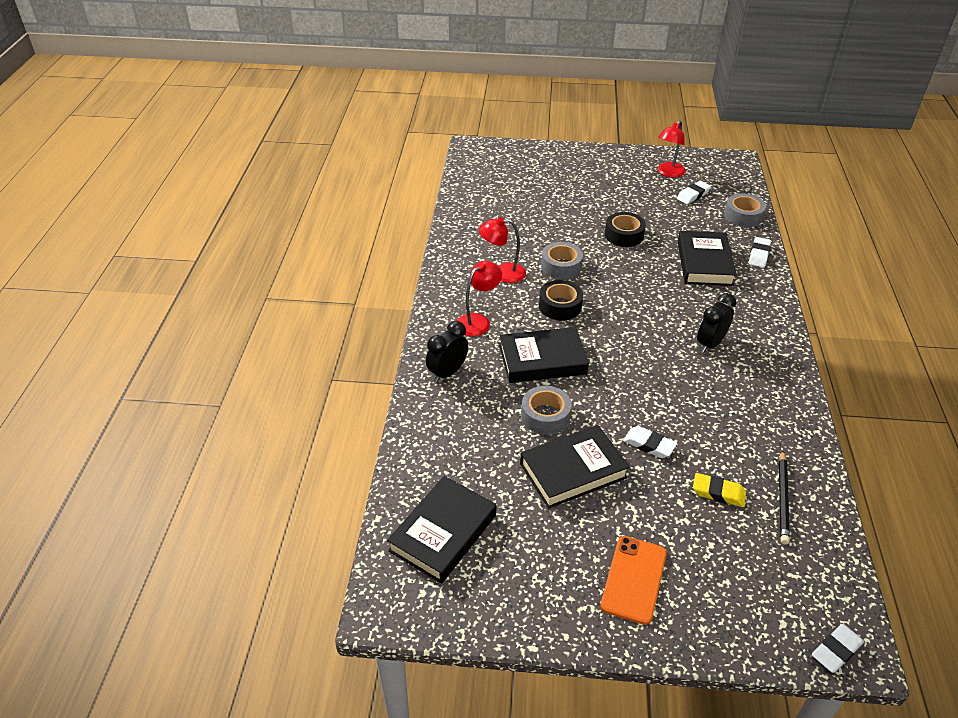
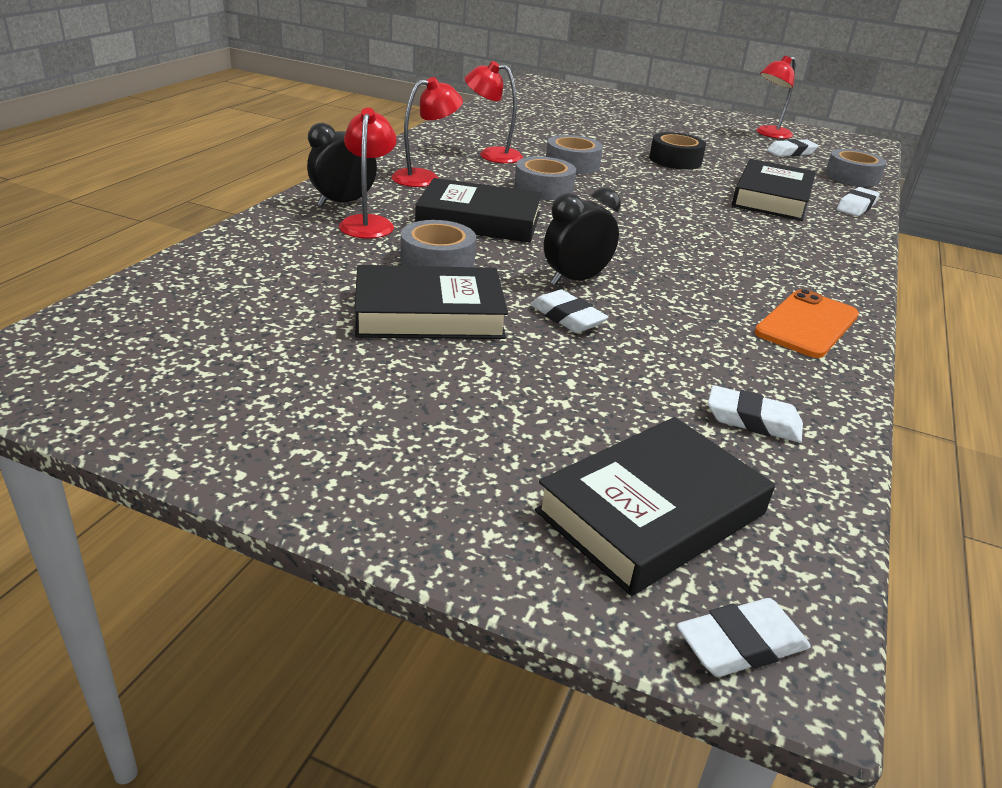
camera: 15 degrees right, 10 degrees down
(443, 533) = (178, 322): black book -> black book (651, 512)
(478, 390) = (368, 223): none -> red lamp
(560, 306) = (543, 189): black tape -> grey tape
(634, 579) = (419, 442): orange phone -> orange phone (807, 324)
(710, 344) = (733, 256): black clock -> black clock (575, 280)
(718, 493) = (643, 388): yellow eraser -> none
(782, 498) = (753, 421): black pencil -> white eraser

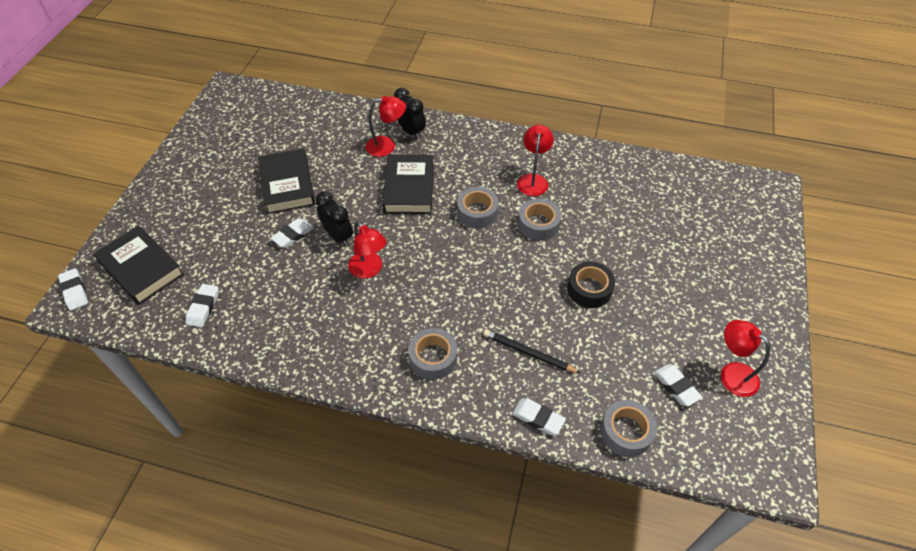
camera: 85 degrees right, 20 degrees up
(425, 178) = (468, 155): red lamp -> red lamp (369, 270)
(437, 261) = (346, 179): grey tape -> grey tape (433, 358)
(771, 197) = (529, 353): black book -> black pencil
(807, 324) = (306, 345): orange phone -> none

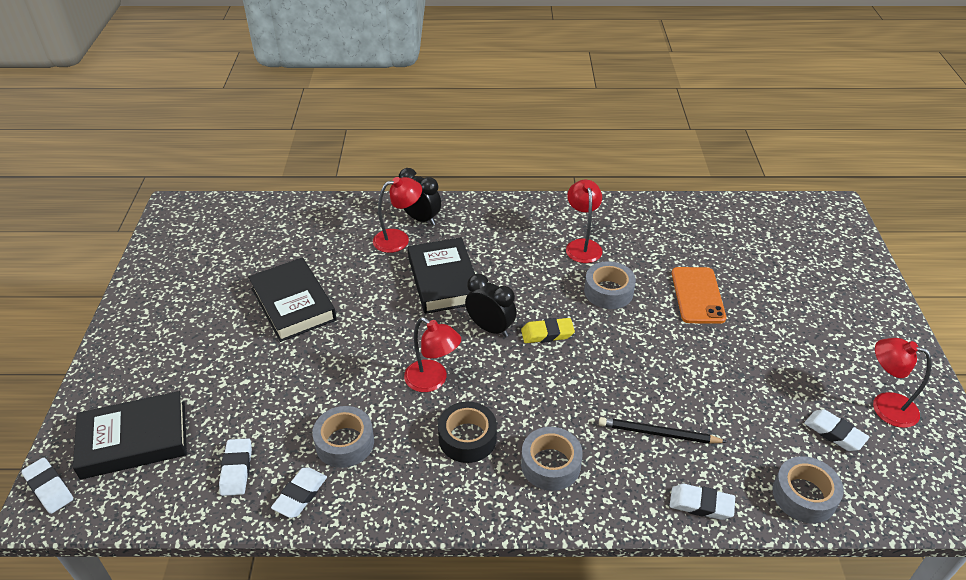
camera: 15 degrees left, 10 degrees down
(141, 268) = (134, 440): black book -> black book turned 45 degrees counterclockwise
(293, 235) = (322, 360): white eraser -> white eraser (300, 495)
(338, 236) = (379, 350): black clock -> black clock (490, 328)
(473, 250) = (547, 334): none -> yellow eraser
(477, 212) = (534, 292): grey tape -> grey tape (345, 443)
(589, 289) = (695, 349): black tape -> black tape (467, 438)
(612, 243) = (697, 295): none -> orange phone

